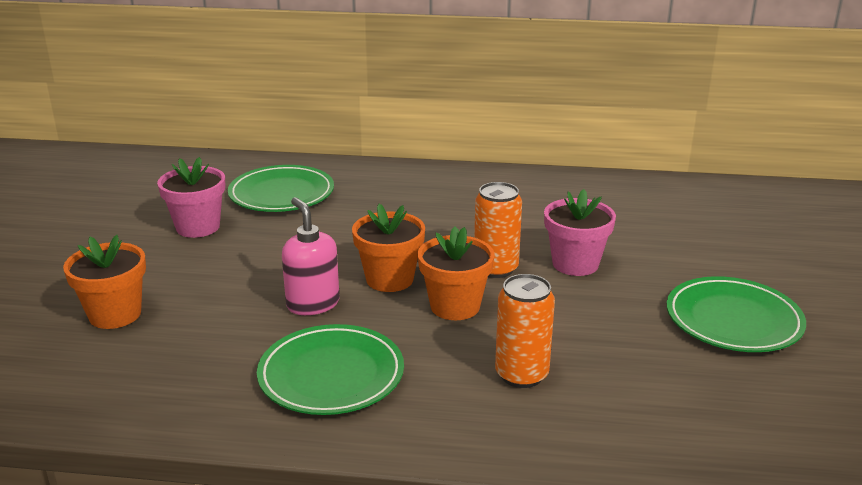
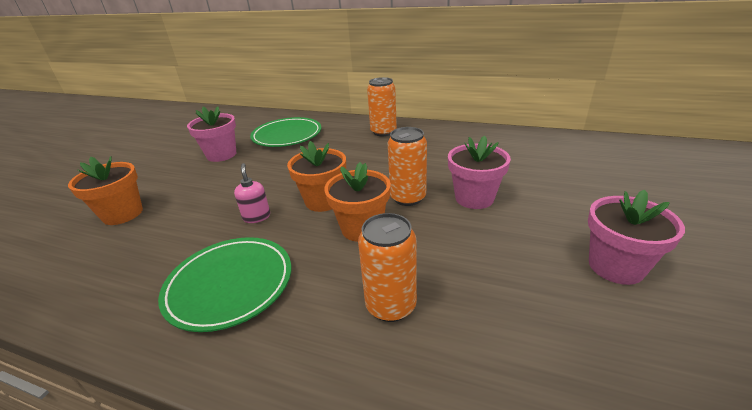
camera: 15 degrees right, 5 degrees up
(312, 304) = (256, 217): pink soap dispenser -> pink soap dispenser, size x0.65
(424, 183) = (383, 132): none -> orange can
(733, 320) = (615, 266): green plate -> pink flower pot

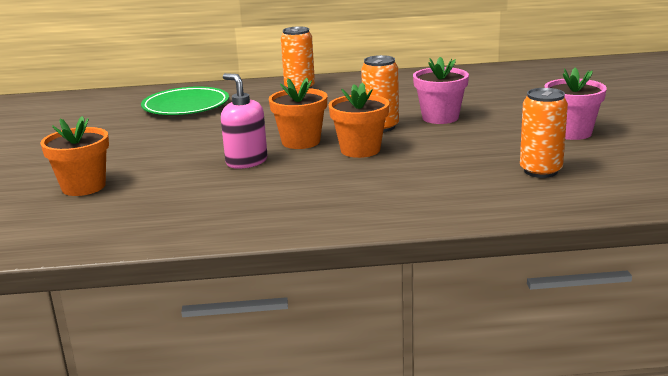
camera: 25 degrees left, 10 degrees down
(221, 155) = (126, 131): pink flower pot -> none
(230, 285) = (283, 197): green plate -> none
(256, 217) = (246, 162): pink soap dispenser -> pink soap dispenser, size x1.53
(391, 305) = (431, 178): orange can -> orange can (540, 171)

